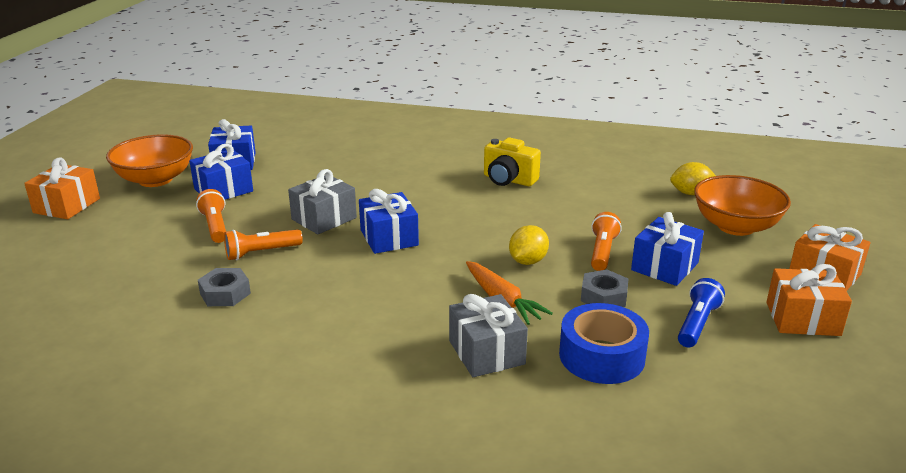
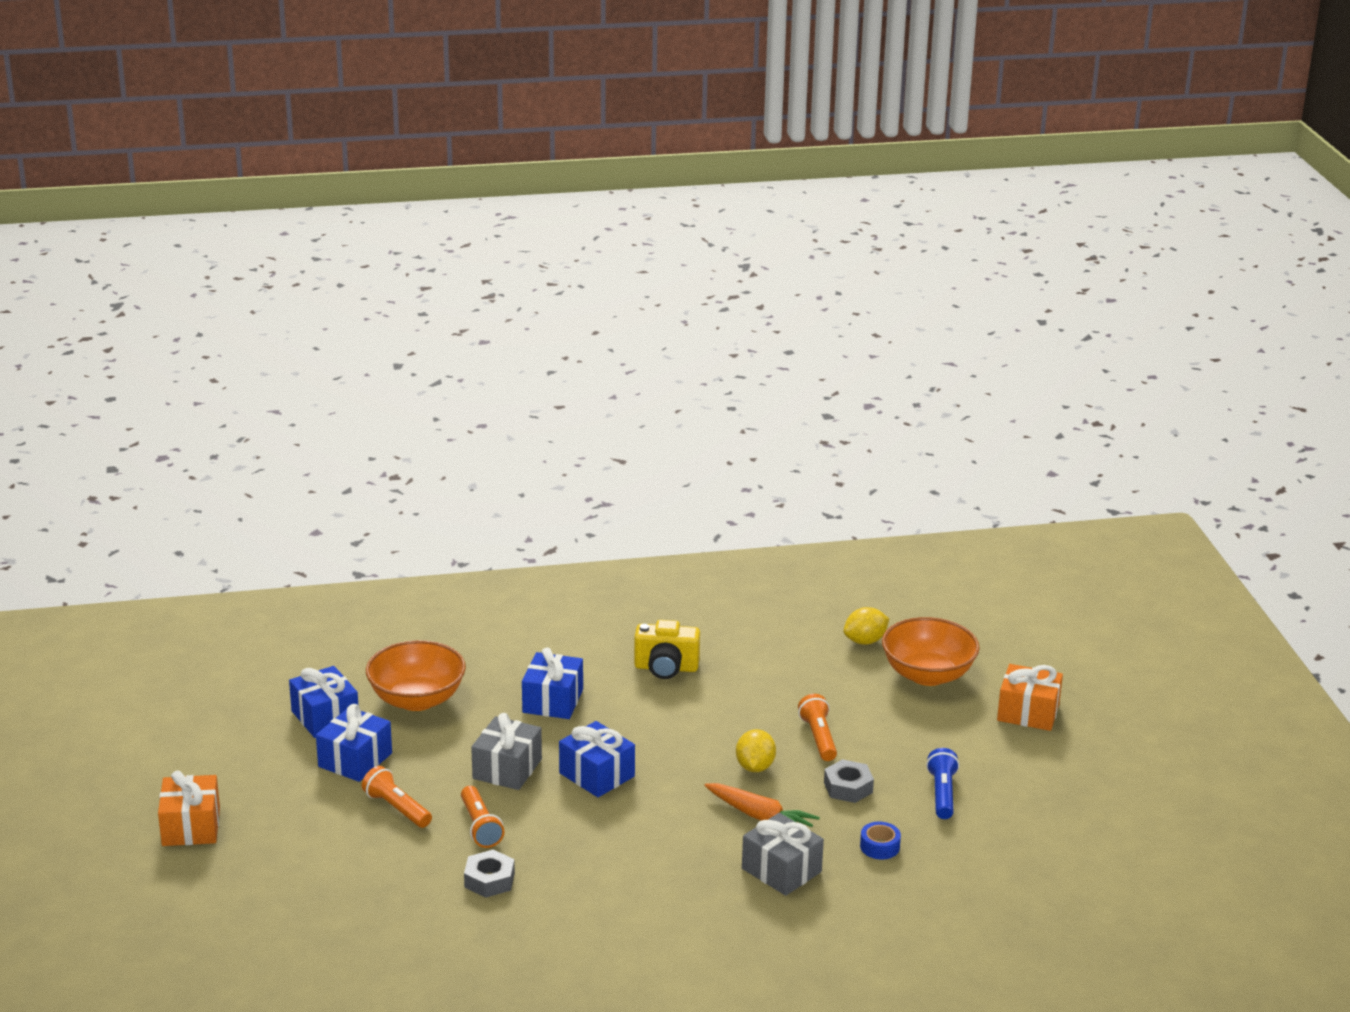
camera: 25 degrees left, 0 degrees up
(155, 180) = (256, 765): orange bowl -> orange bowl (417, 699)
(261, 253) = (480, 827): orange flashlight -> orange flashlight turned 60 degrees counterclockwise
(601, 356) = (879, 847): blue tape -> blue tape, size x0.50
(664, 266) = (885, 740): blue gift -> blue gift (552, 701)
(802, 319) = (1026, 765): orange gift -> none

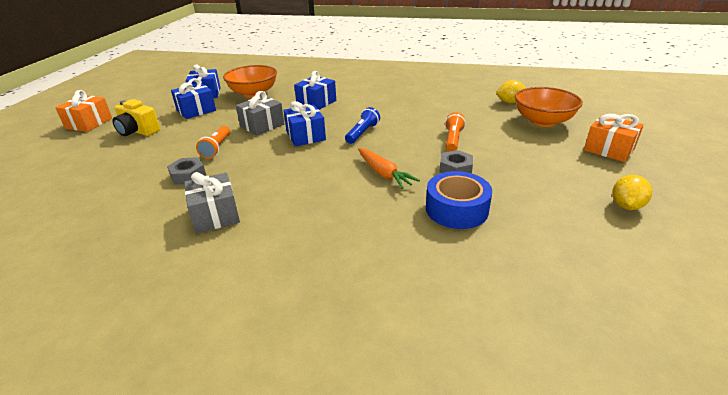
camera: 25 degrees right, 5 degrees up
(397, 808) = (187, 132): orange flashlight -> none
(666, 668) = (387, 98): yellow camera -> yellow camera (138, 131)
(755, 767) = (401, 147): yellow lemon -> yellow lemon (626, 206)
(781, 870) = (372, 209): grey gift -> grey gift (215, 215)
(879, 847) = (456, 209): blue tape -> blue tape, size x1.99
(942, 794) = (523, 185): blue flashlight -> blue flashlight (362, 133)

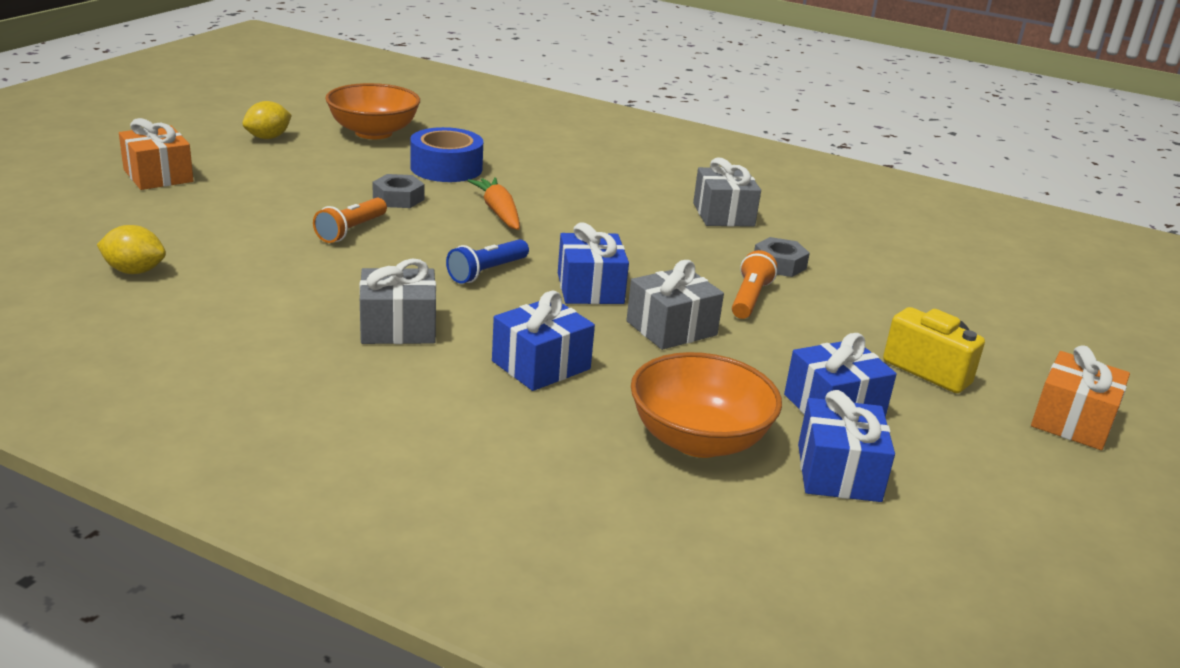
camera: 170 degrees left, 5 degrees down
(381, 104) = (398, 327): none -> grey gift
(543, 121) = (157, 226): orange bowl -> orange bowl (373, 133)

